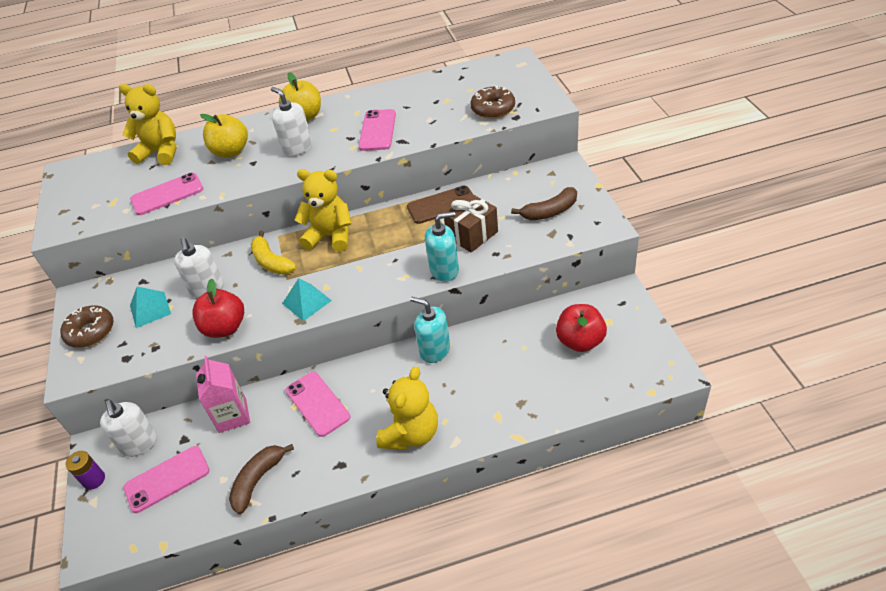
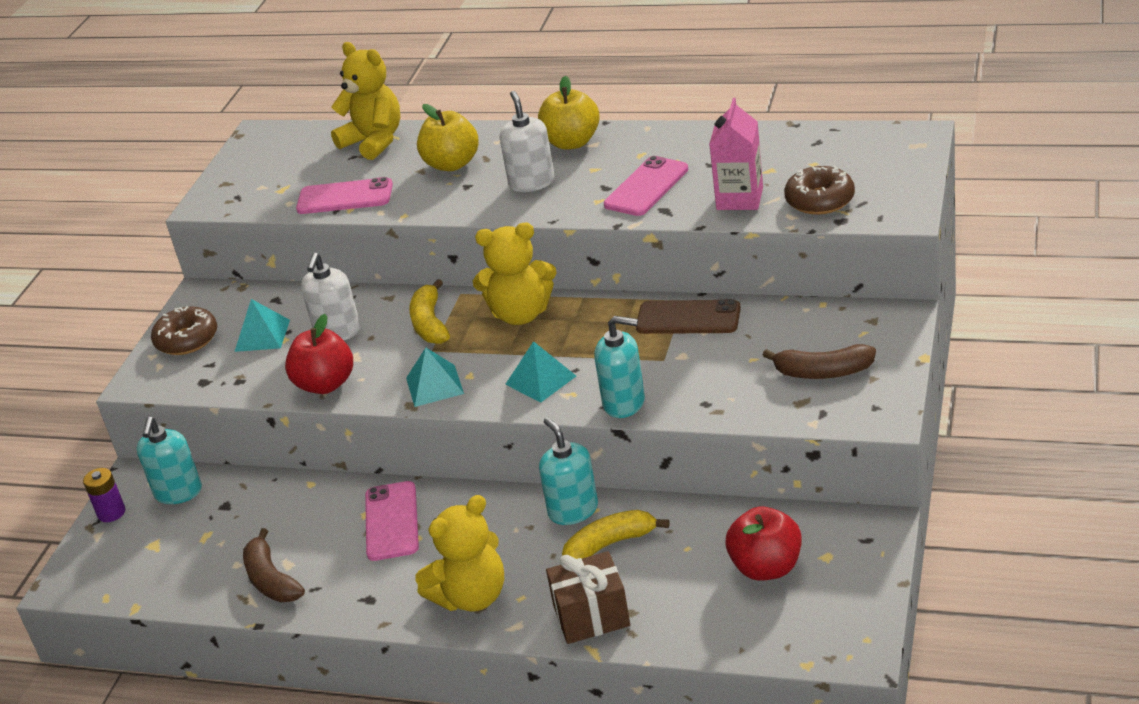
camera: 30 degrees right, 10 degrees down
(139, 443) = (178, 492): white soap dispenser -> turquoise soap dispenser
(167, 479) = (181, 541): pink phone -> none
(232, 415) = (292, 499): pink carton -> pink carton (739, 198)
(258, 480) = (271, 580): brown banana -> brown banana turned 90 degrees counterclockwise
(330, 236) = (521, 314): yellow teddy bear -> yellow teddy bear turned 135 degrees clockwise
(377, 274) = (540, 380): none -> turquoise pyramid
(472, 235) = (695, 369): brown gift -> brown gift (591, 616)
(475, 364) = (609, 545): none -> yellow banana

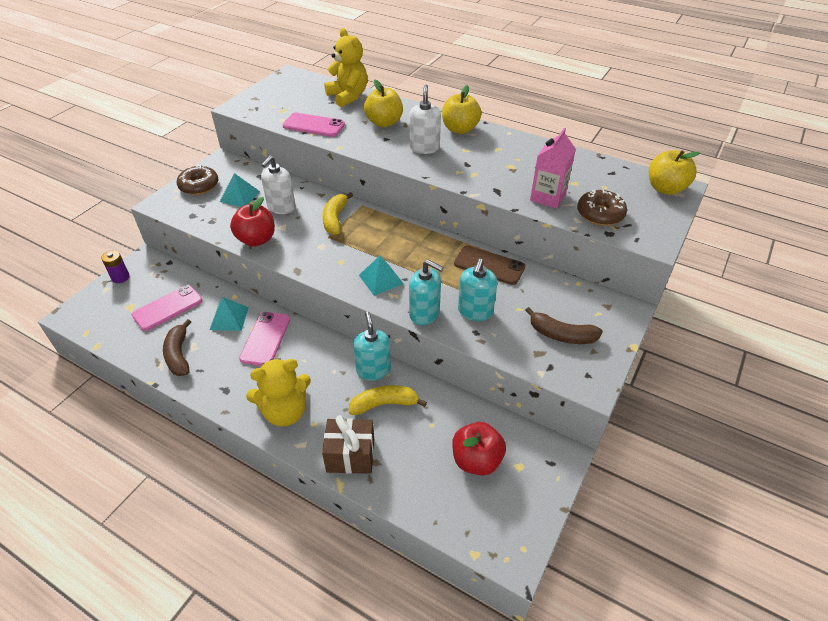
camera: 10 degrees right, 10 degrees up
(178, 492) = (162, 277): turquoise soap dispenser -> turquoise soap dispenser (475, 311)
(434, 385) = (317, 262): turquoise pyramid -> turquoise pyramid (229, 318)
(521, 314) = (390, 230): yellow teddy bear -> none
(646, 187) = (492, 171): pink phone -> pink phone (167, 308)
(898, 143) = (665, 189): none -> yellow apple

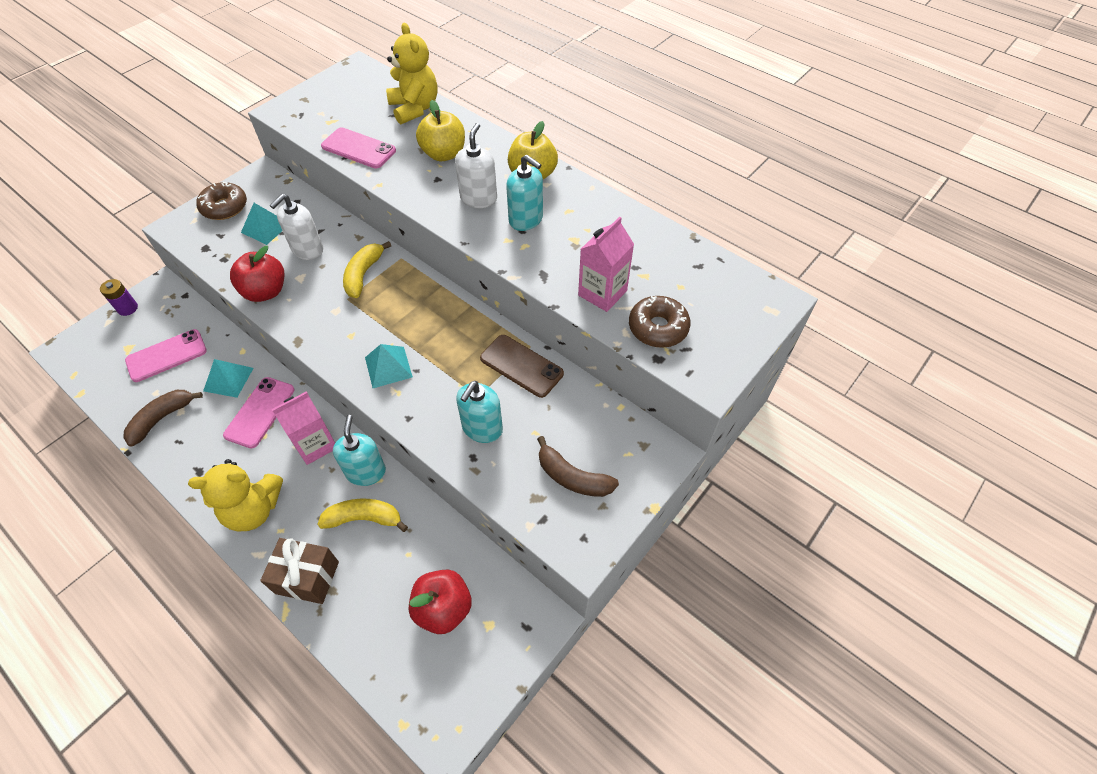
camera: 10 degrees right, 10 degrees up
(179, 355) = (162, 418): brown banana -> brown banana turned 45 degrees clockwise
(322, 356) = (315, 444): none -> pink carton
(424, 314) = (422, 422): turquoise soap dispenser -> turquoise soap dispenser (526, 219)
(665, 189) = (758, 300): yellow apple -> none

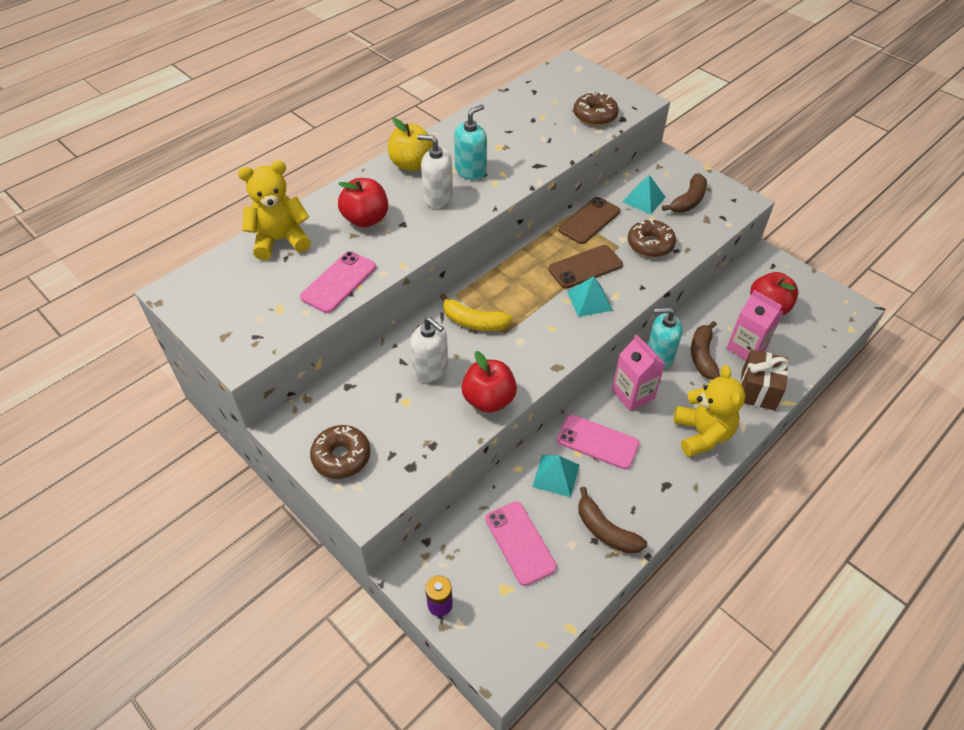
camera: 85 degrees left, 5 degrees down
(265, 228) = (387, 411): turquoise pyramid -> turquoise pyramid (643, 199)
(364, 518) = (702, 356): yellow banana -> brown banana
(441, 363) = (585, 267): none -> brown phone
(444, 154) = (366, 219): yellow apple -> red apple
(482, 428) = (650, 244): turquoise soap dispenser -> brown donut
(602, 293) = (559, 137): pink carton -> pink carton (746, 348)

